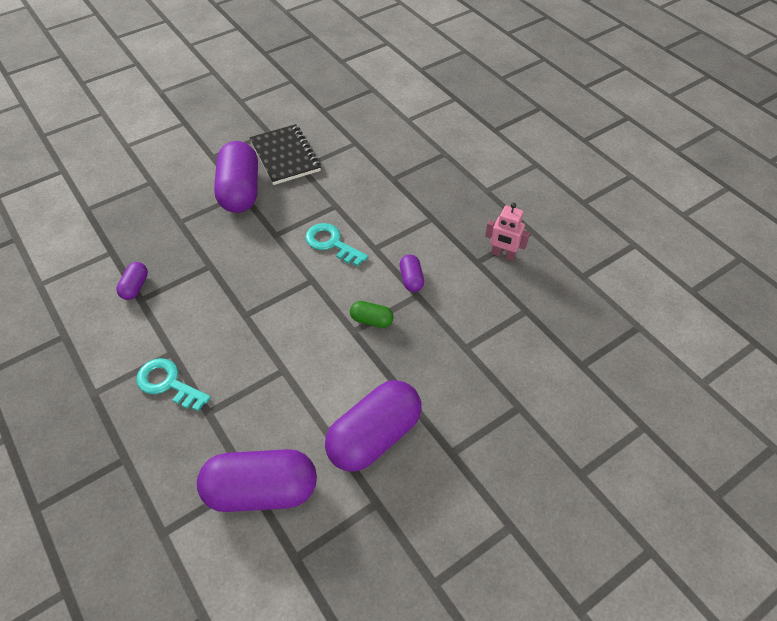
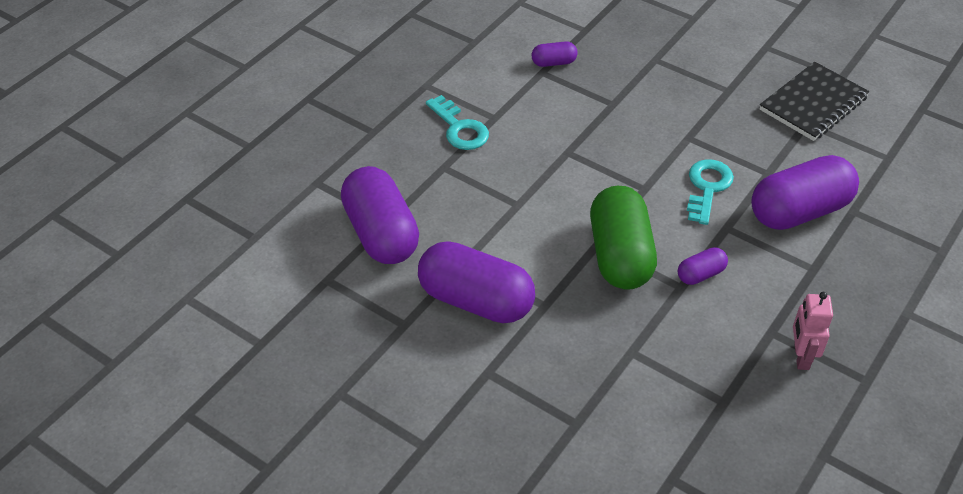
camera: 70 degrees right, 5 degrees down
(168, 383) = (460, 128): turquoise key -> turquoise key turned 135 degrees clockwise
(240, 191) = (730, 87): purple capsule -> purple capsule (799, 211)
(371, 320) = (620, 255): green capsule -> green capsule, size x2.18

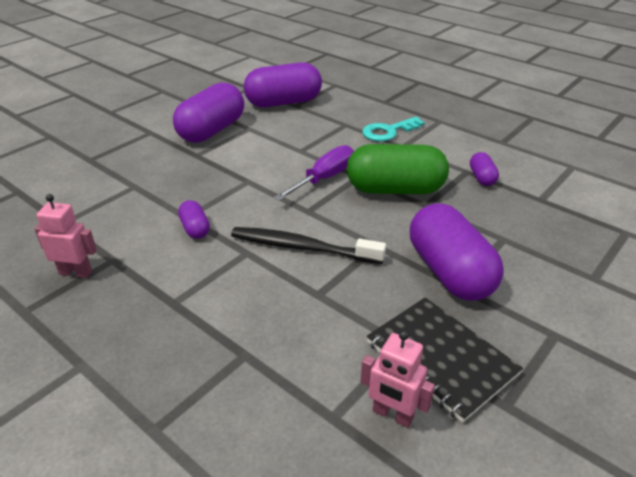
camera: 95 degrees right, 10 degrees down
(579, 179) = (324, 178): none -> purple screwdriver
(620, 255) = (232, 190): green capsule -> green capsule (395, 189)
(707, 188) = (302, 247): turquoise key -> black toothbrush
(799, 211) = (255, 307): purple capsule -> purple capsule (449, 272)
(873, 129) = (392, 415): none -> pink robot

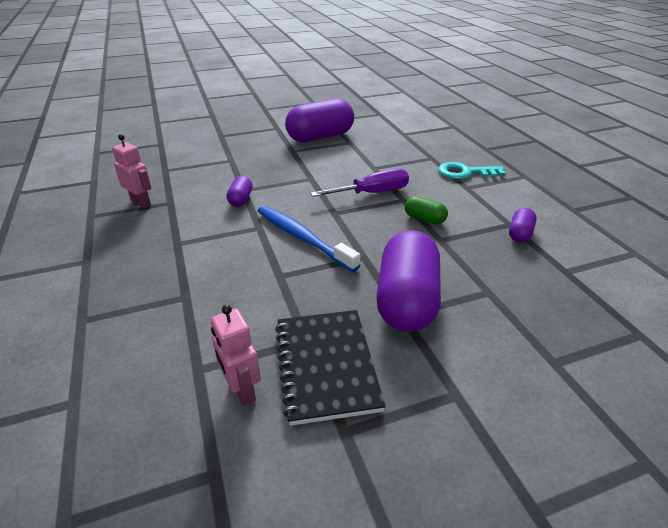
camera: 30 degrees right, 0 degrees up
(283, 102) = (395, 130): purple capsule -> none
(302, 247) = (302, 238): black toothbrush -> blue toothbrush
(395, 189) = (424, 219): green capsule -> green capsule, size x0.46

